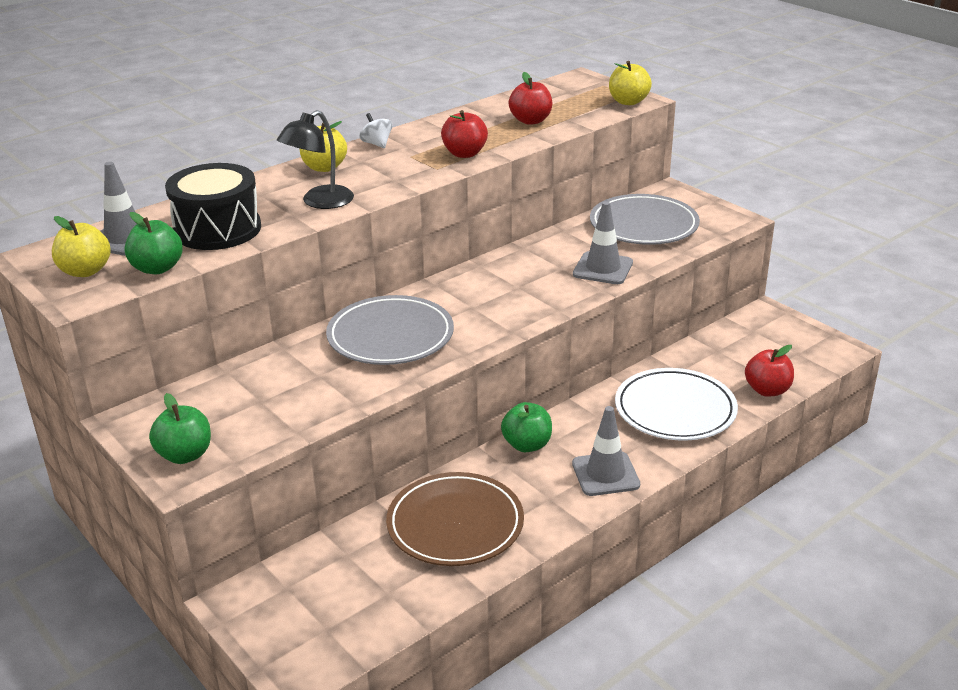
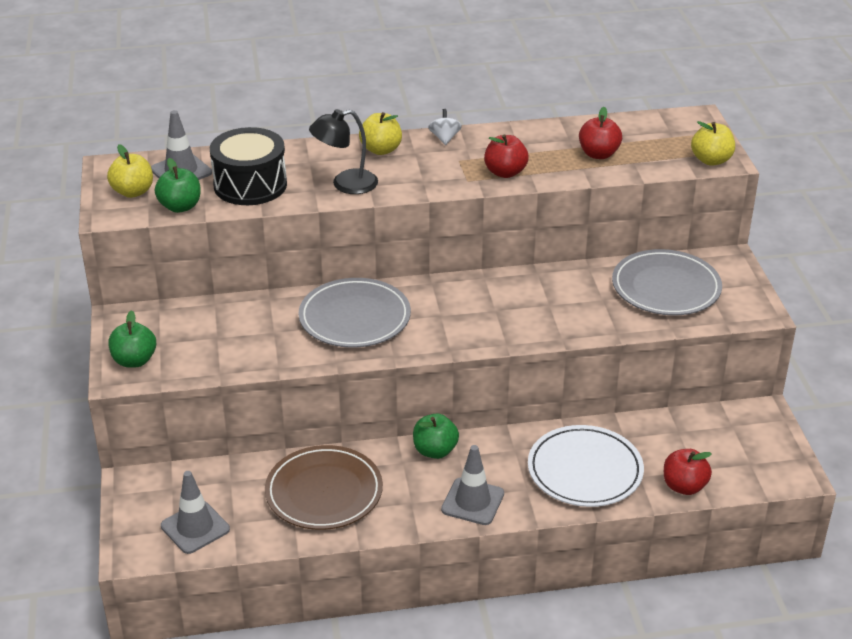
camera: 30 degrees right, 5 degrees up
(603, 268) = (583, 318): grey traffic cone -> grey traffic cone (195, 527)

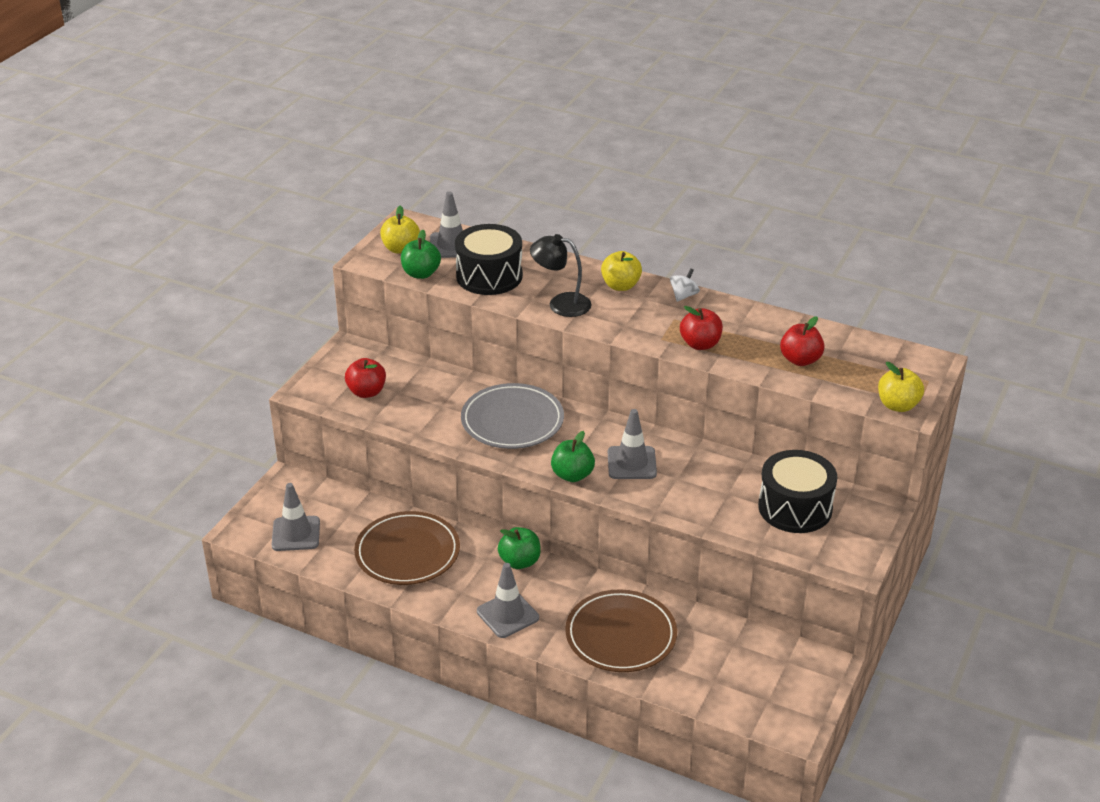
camera: 35 degrees right, 0 degrees up
(134, 360) = (325, 384): green apple -> green apple (572, 475)
(498, 309) = (631, 463): none -> grey traffic cone
(585, 470) = (621, 635): white plate -> brown plate
(666, 287) = (795, 508): grey plate -> black drum
(684, 486) = (689, 689): red apple -> red apple (366, 392)

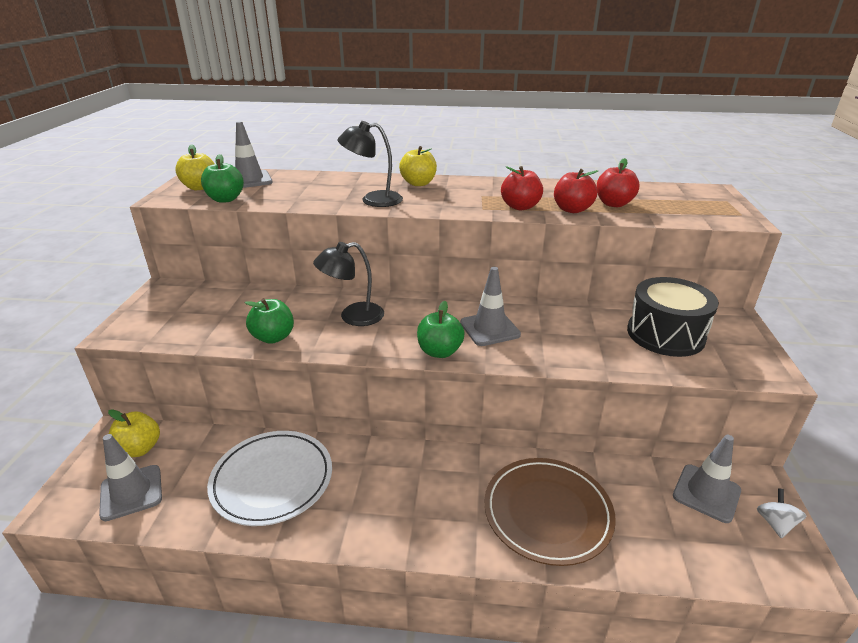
camera: 20 degrees left, 5 degrees down
(366, 392) = (190, 320): red apple -> red apple (572, 209)
(407, 552) = (272, 480): brown plate -> white plate
(489, 276) = (294, 192): black drum -> none
(507, 615) = (414, 524): grey traffic cone -> grey traffic cone (706, 493)
(512, 421) = (353, 316): grey plate -> black lamp
(520, 561) = (399, 457): green apple -> green apple (273, 337)
(683, 295) = (477, 182): white spinning top -> white spinning top (775, 523)
(897, 405) = (728, 218): yellow apple -> yellow apple (139, 449)

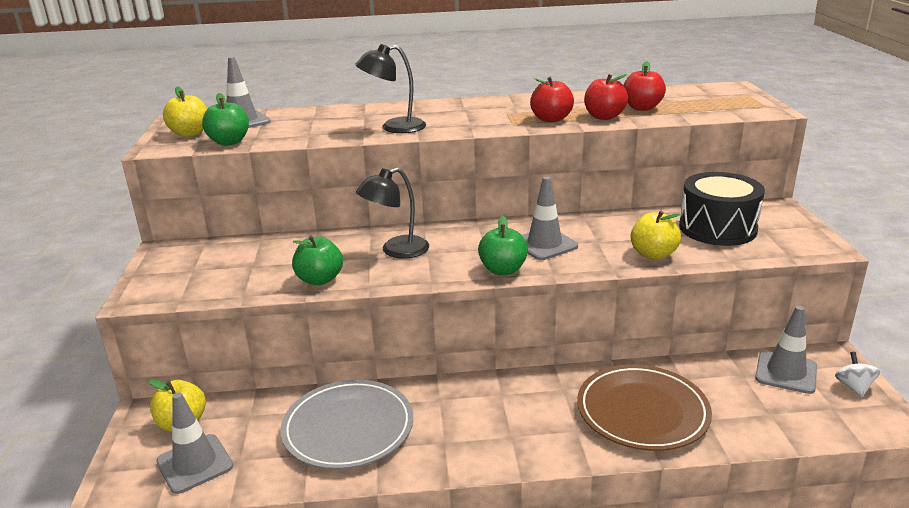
camera: 10 degrees left, 5 degrees down
(272, 480) = (348, 428): white plate -> grey plate
(418, 183) = (433, 108): yellow apple -> yellow apple (653, 254)

